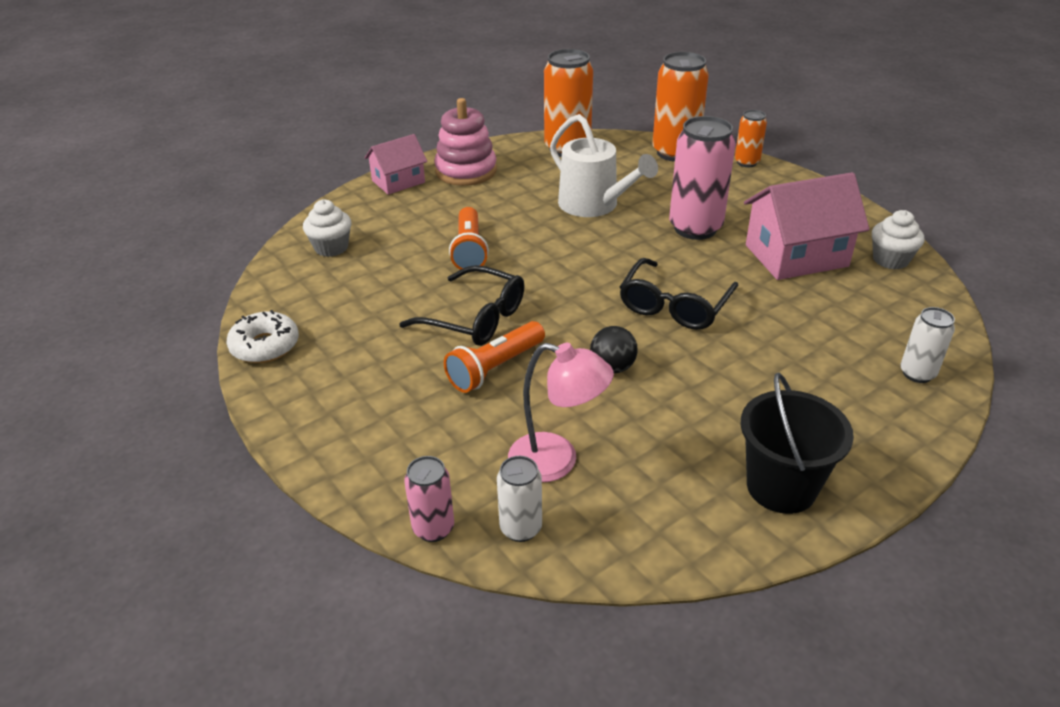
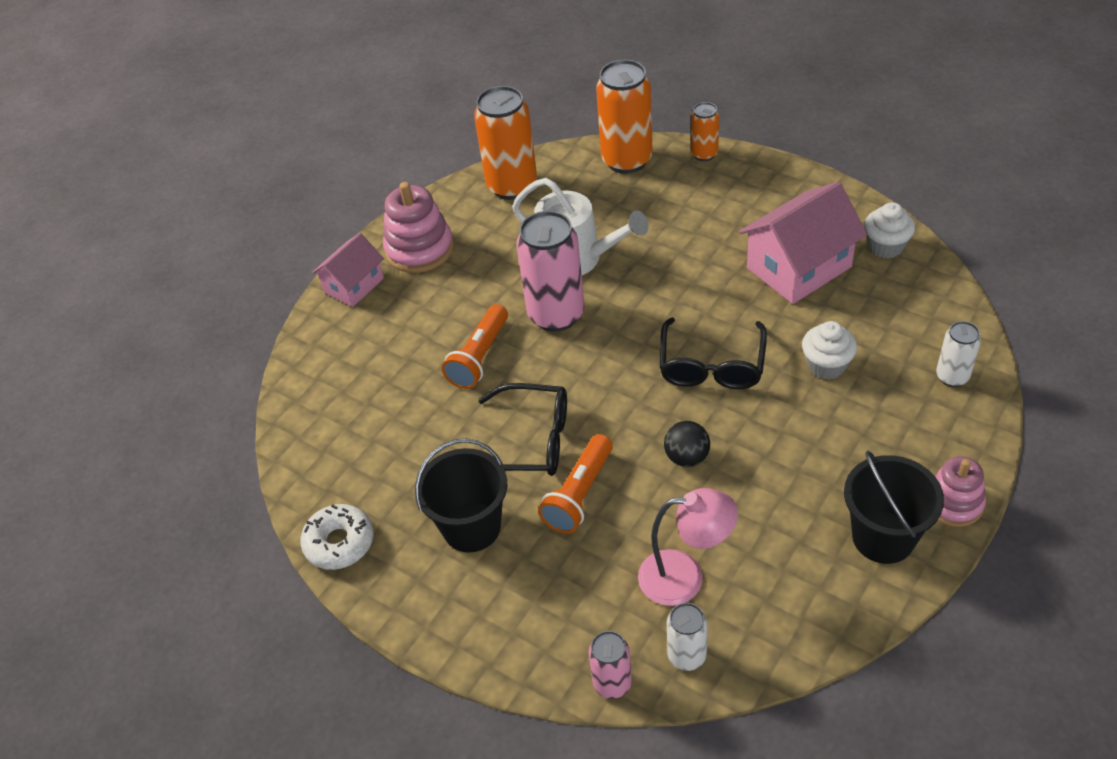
camera: 15 degrees left, 10 degrees up
(331, 248) = (333, 398): white cupcake -> white cupcake (826, 365)
(383, 366) = (471, 527): none -> black bucket
(469, 250) = (479, 357): orange flashlight -> orange flashlight turned 45 degrees clockwise
(695, 228) = (690, 260): pink can -> pink can (556, 315)
(873, 479) = (953, 503): none -> pink stacking toy

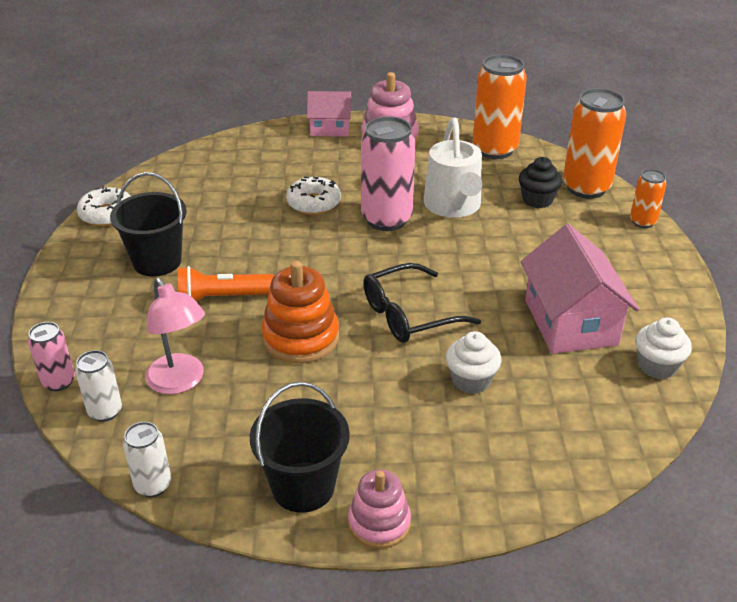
camera: 50 degrees right, 10 degrees down
(479, 357) = (313, 203): orange flashlight -> white donut
(530, 441) = (254, 256): black glasses -> none
(617, 199) = (537, 200): none -> black cupcake
(687, 457) = (300, 338): black ball -> orange stacking toy
(799, 267) = (570, 322): pink house -> pink house turned 60 degrees clockwise
(952, 377) = (536, 469): white can -> white can (153, 485)

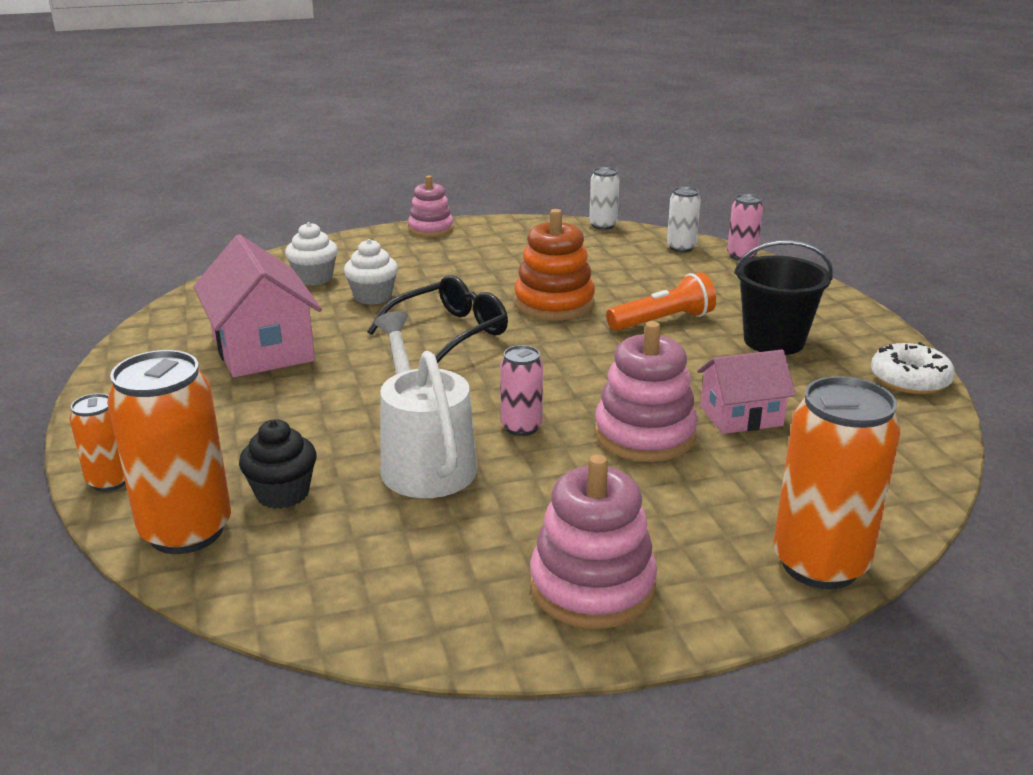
camera: 165 degrees right, 10 degrees down
(180, 382) = (639, 267): pink lamp -> none
(303, 487) = (494, 235): black bucket -> none
(313, 203) = (644, 435): white donut -> pink stacking toy
(330, 128) = (733, 593): pink house -> pink house (741, 416)
(387, 219) = (521, 427): pink can -> pink can, size x0.53
(494, 149) = (361, 595): orange can -> orange can (819, 564)
(657, 366) = (178, 327): white cupcake -> white cupcake (314, 278)

